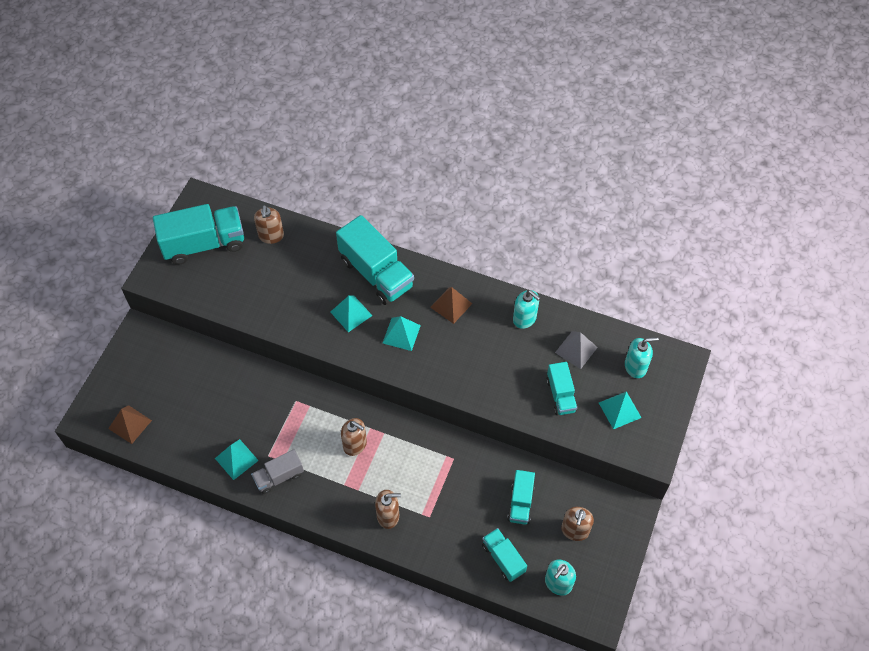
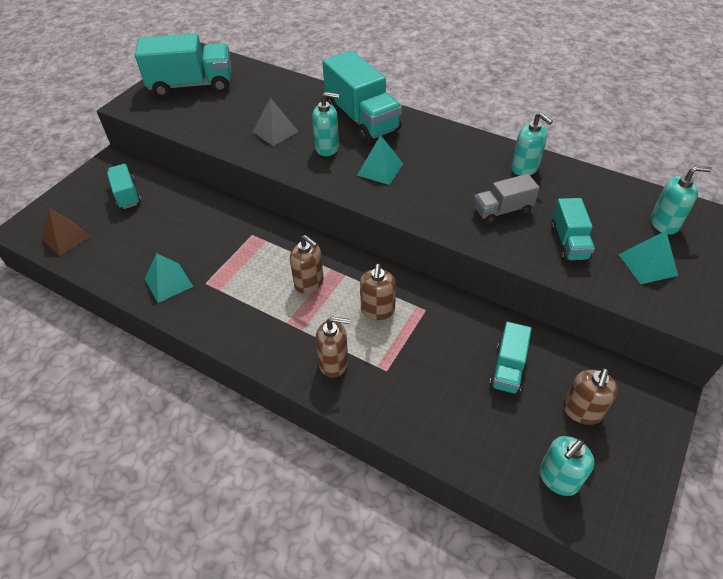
camera: 10 degrees right, 10 degrees down
(271, 236) = (260, 84): brown soap dispenser -> brown soap dispenser (377, 310)
(279, 477) = (211, 305): grey truck -> grey truck (502, 210)
(351, 313) = (327, 148): turquoise pyramid -> turquoise soap dispenser
(451, 305) = (440, 150): brown pyramid -> none
(503, 558) = (480, 434): turquoise truck -> turquoise truck (127, 195)
(576, 349) = (587, 200): grey pyramid -> grey pyramid (275, 131)

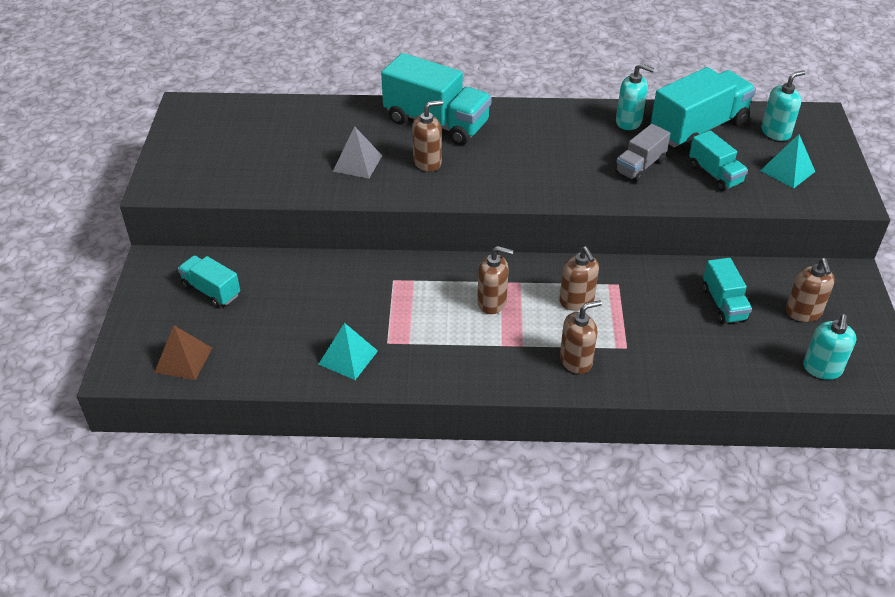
camera: 30 degrees left, 5 degrees down
(191, 85) = (211, 143): turquoise truck -> turquoise truck (698, 128)
(327, 148) = (427, 162): turquoise soap dispenser -> brown soap dispenser
(380, 169) = (498, 166): turquoise pyramid -> none

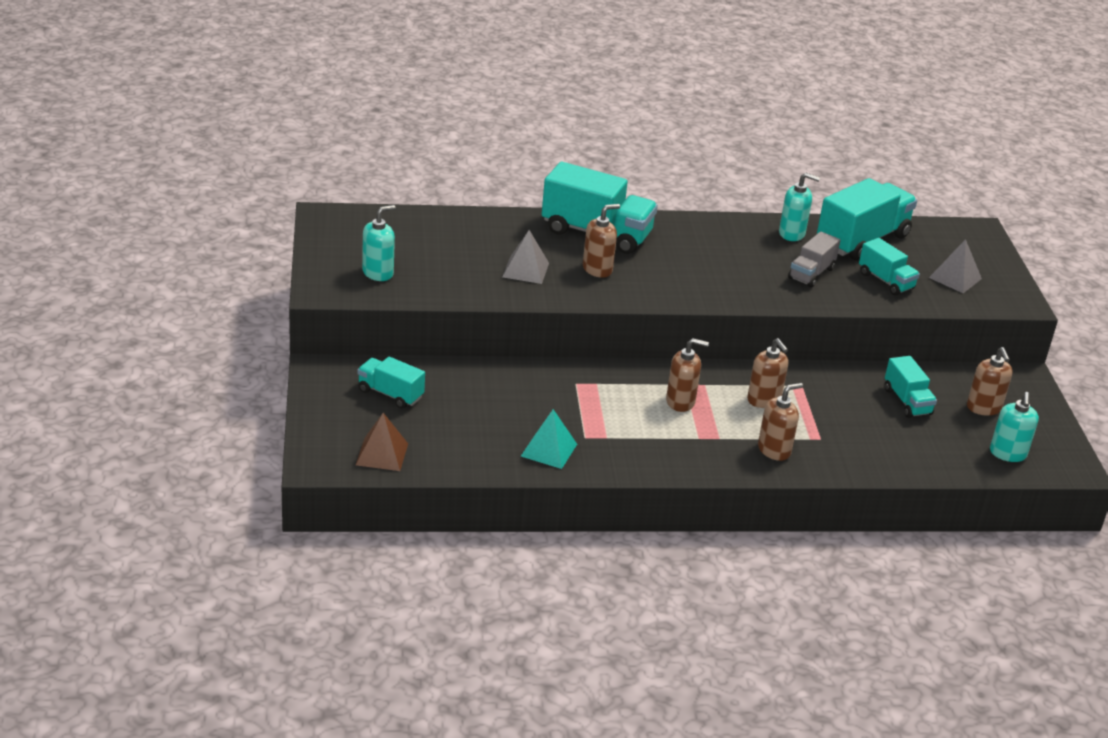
camera: 10 degrees left, 10 degrees down
(776, 132) = (938, 244): turquoise soap dispenser -> turquoise soap dispenser (378, 273)
(787, 171) = (955, 278): turquoise pyramid -> grey pyramid

